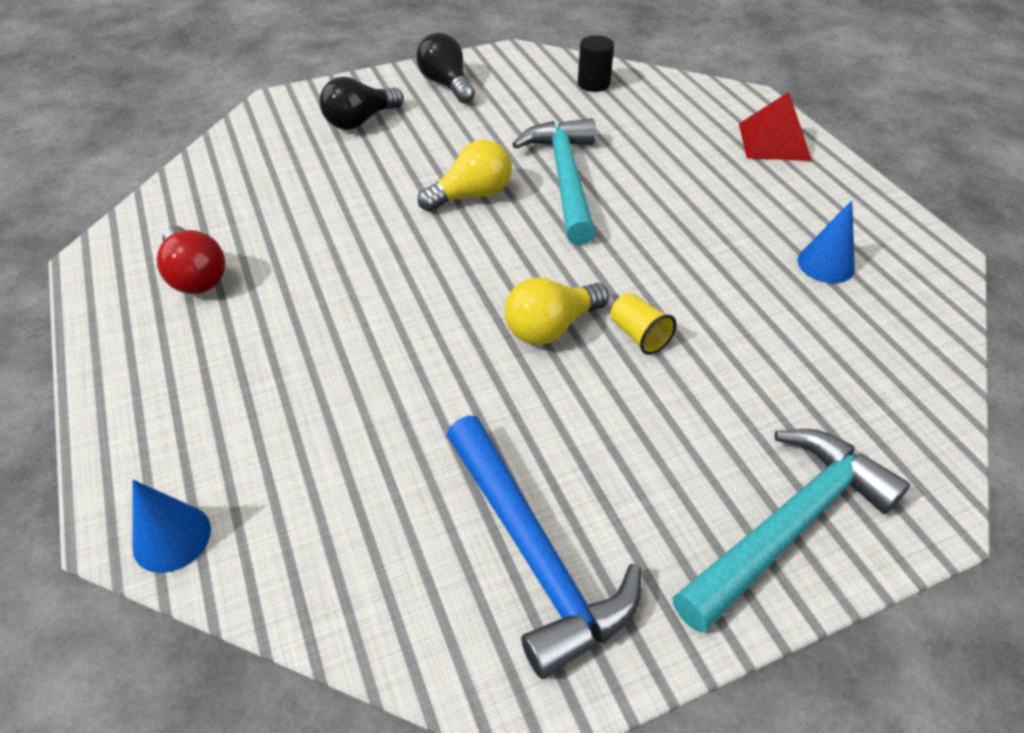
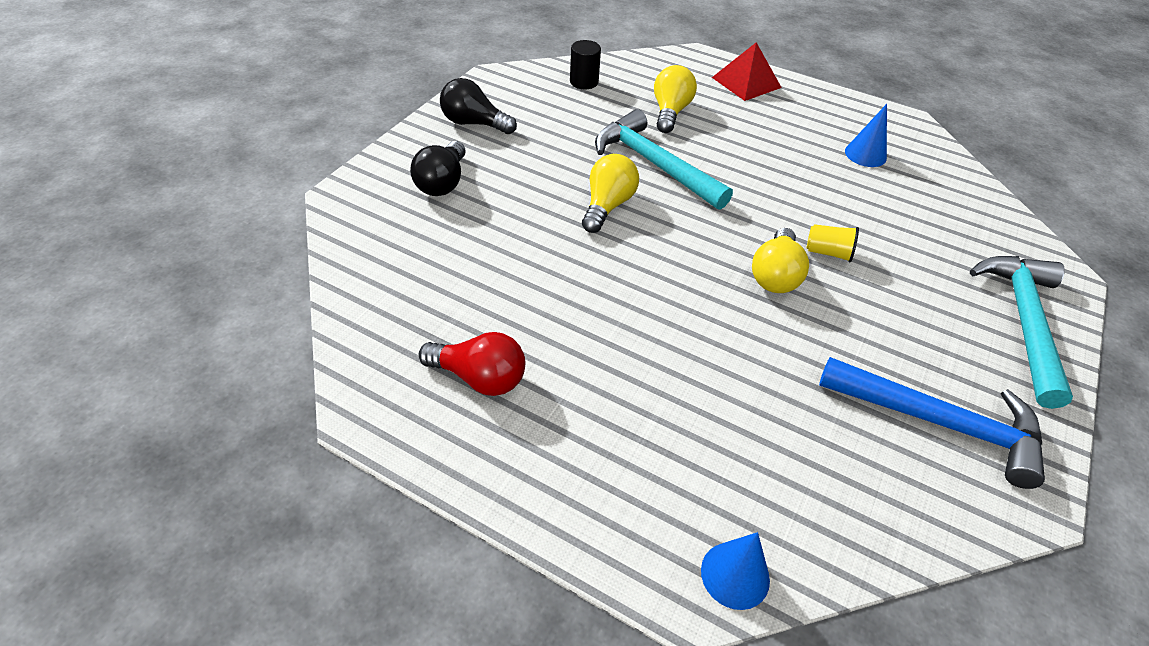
camera: 40 degrees left, 0 degrees up
(646, 139) = (670, 112): none -> yellow light bulb

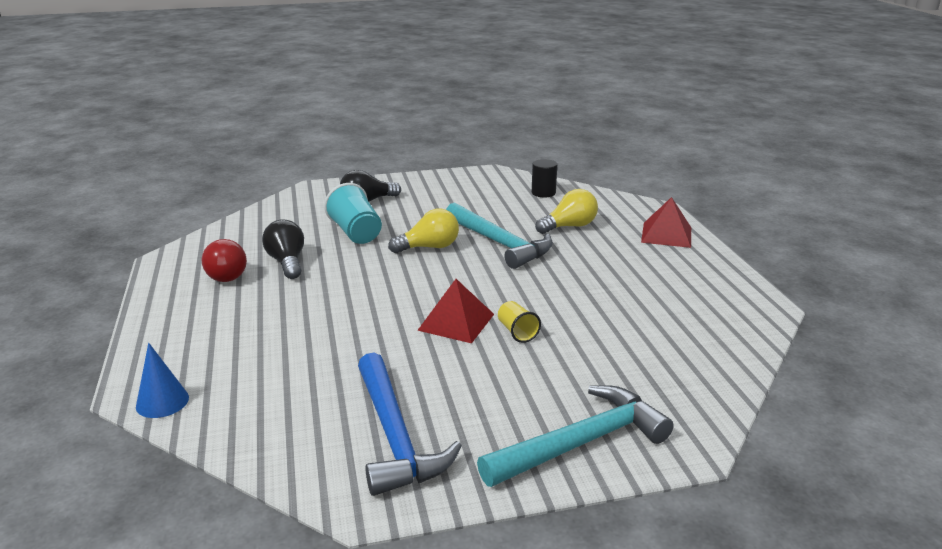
camera: 50 degrees right, 20 degrees down
(474, 123) = (436, 186): black light bulb -> black light bulb (287, 262)
(509, 231) = (356, 233): none -> turquoise cup
(654, 164) = (500, 243): turquoise hammer -> turquoise hammer turned 135 degrees clockwise
(775, 275) = (456, 322): yellow light bulb -> red pyramid
(865, 154) = (674, 306): blue cone -> none

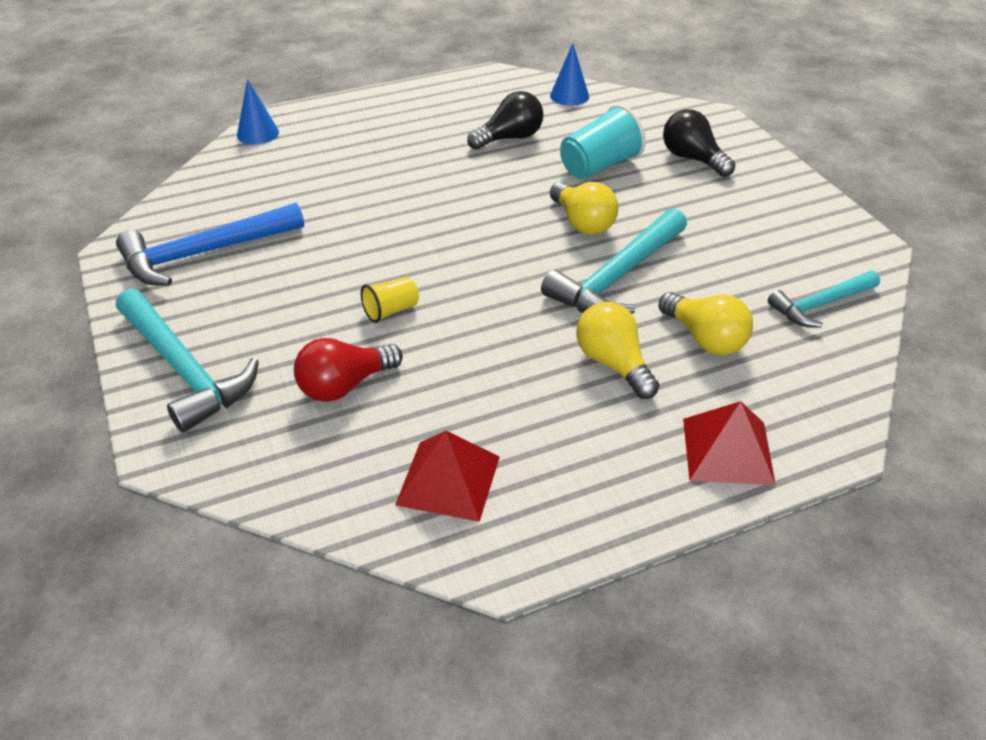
camera: 80 degrees right, 15 degrees up
(225, 274) = (474, 111): red light bulb -> red light bulb (345, 385)
(237, 231) = (569, 96): none -> blue cone
(456, 322) = (406, 264): red pyramid -> red pyramid (448, 480)
(543, 193) = (820, 305): black cylinder -> turquoise hammer
(590, 255) = (613, 364): none -> yellow light bulb

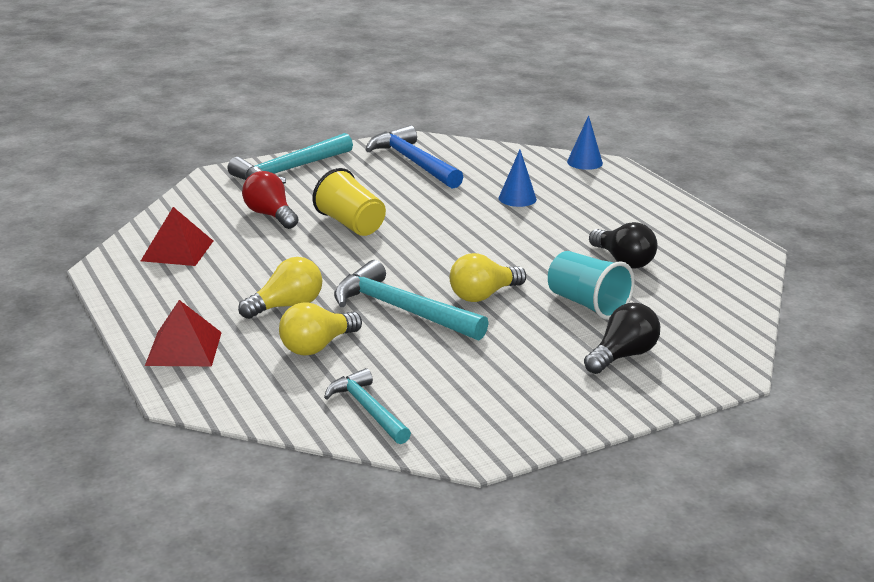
camera: 85 degrees right, 15 degrees down
(391, 310) = (351, 224): yellow cup -> yellow cup, size x1.76
(569, 96) = (730, 290): blue cone -> blue cone (517, 198)

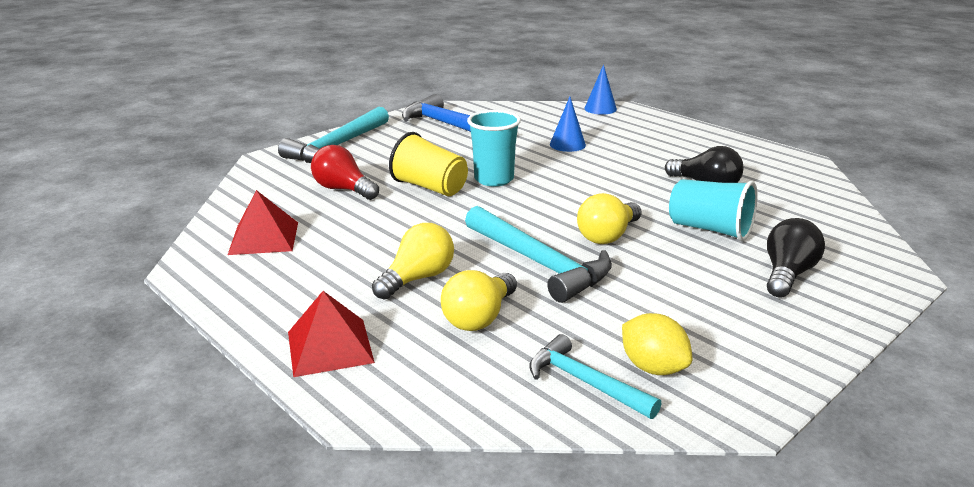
camera: 15 degrees left, 0 degrees up
(401, 310) = (539, 263): turquoise hammer -> turquoise hammer turned 150 degrees counterclockwise
(417, 225) = (494, 179): none -> turquoise cup
(432, 409) = (653, 367): none -> yellow lemon

